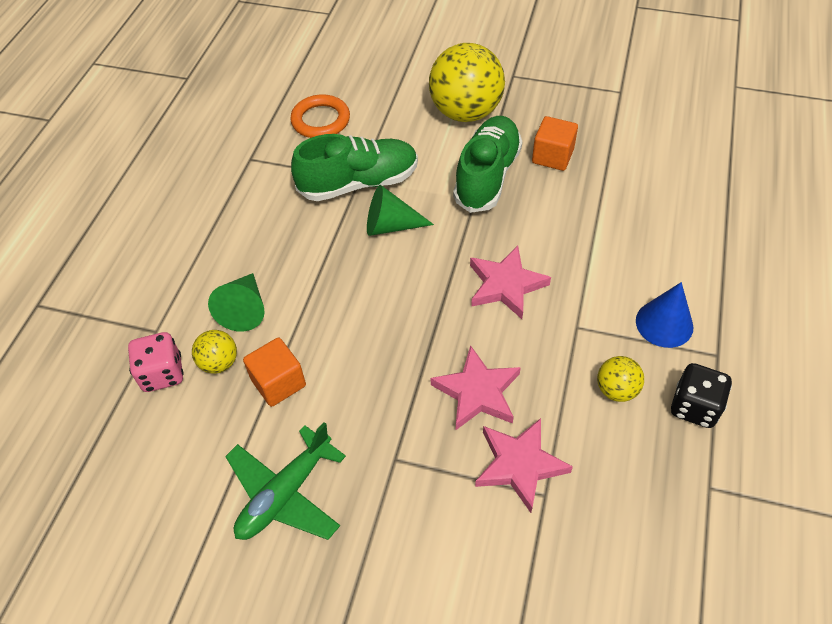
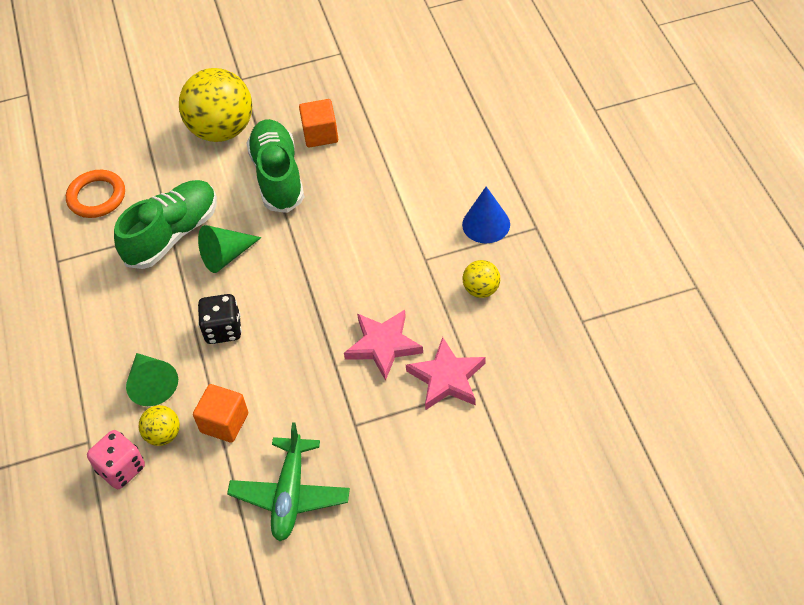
camera: 30 degrees left, 0 degrees up
(505, 285) = (351, 256): pink star -> none
(694, 407) = (541, 272): black dice -> black dice (223, 329)

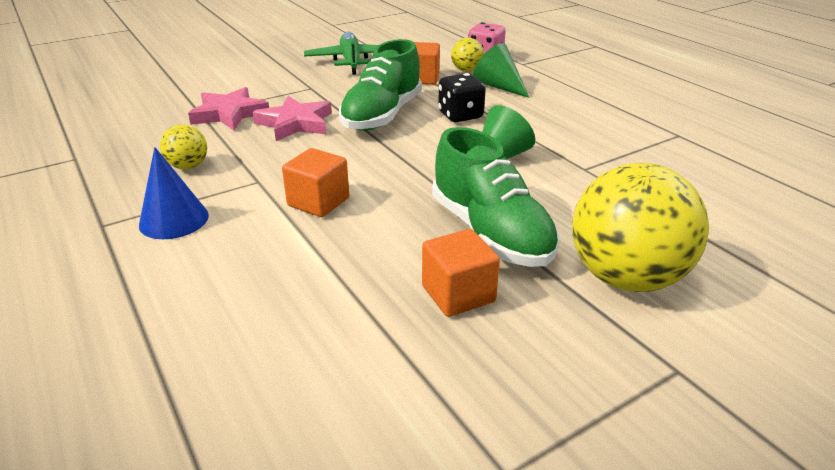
camera: 160 degrees right, 20 degrees down
(97, 197) = (709, 183): orange ring -> none
(173, 234) = (577, 165): green shoe -> green shoe (382, 115)
(382, 226) = (318, 202): none -> orange cube

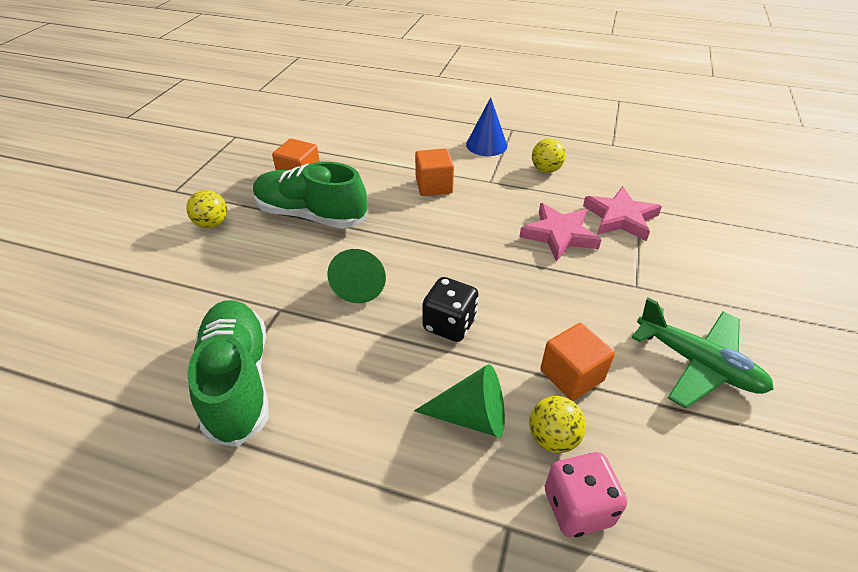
camera: 140 degrees right, 10 degrees up
(382, 115) = (514, 282): green shoe -> green shoe (238, 381)
(626, 277) = (212, 224): yellow ball -> yellow ball, size x0.47

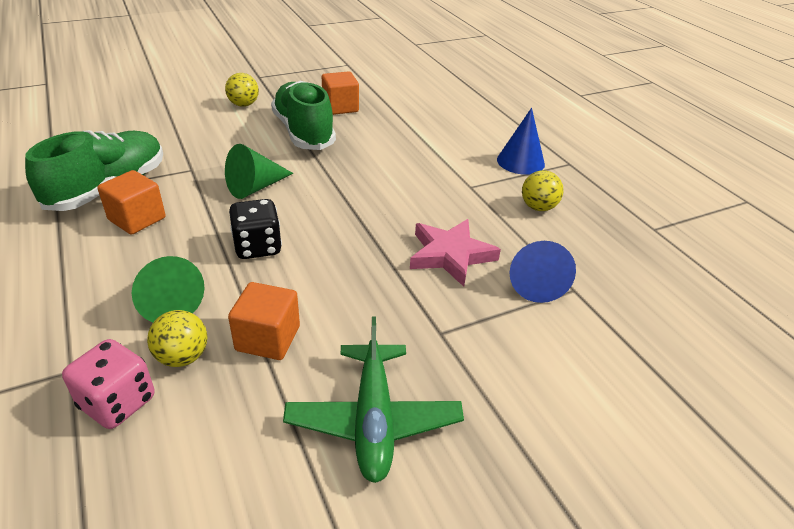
camera: 45 degrees right, 5 degrees down
(434, 186) = (418, 164): orange cube -> orange cube (137, 219)
(620, 218) = (535, 282): pink star -> blue cone

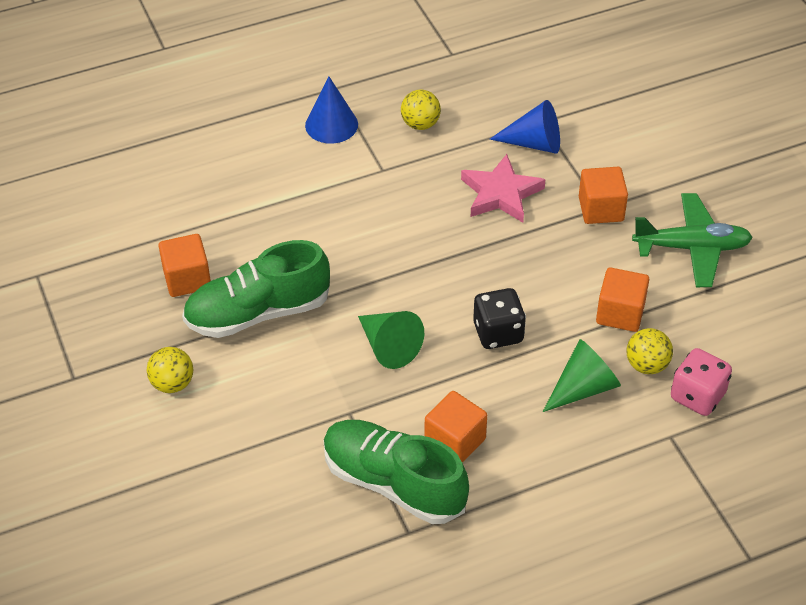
camera: 85 degrees left, 10 degrees up
(437, 332) = (601, 209): none -> orange cube

